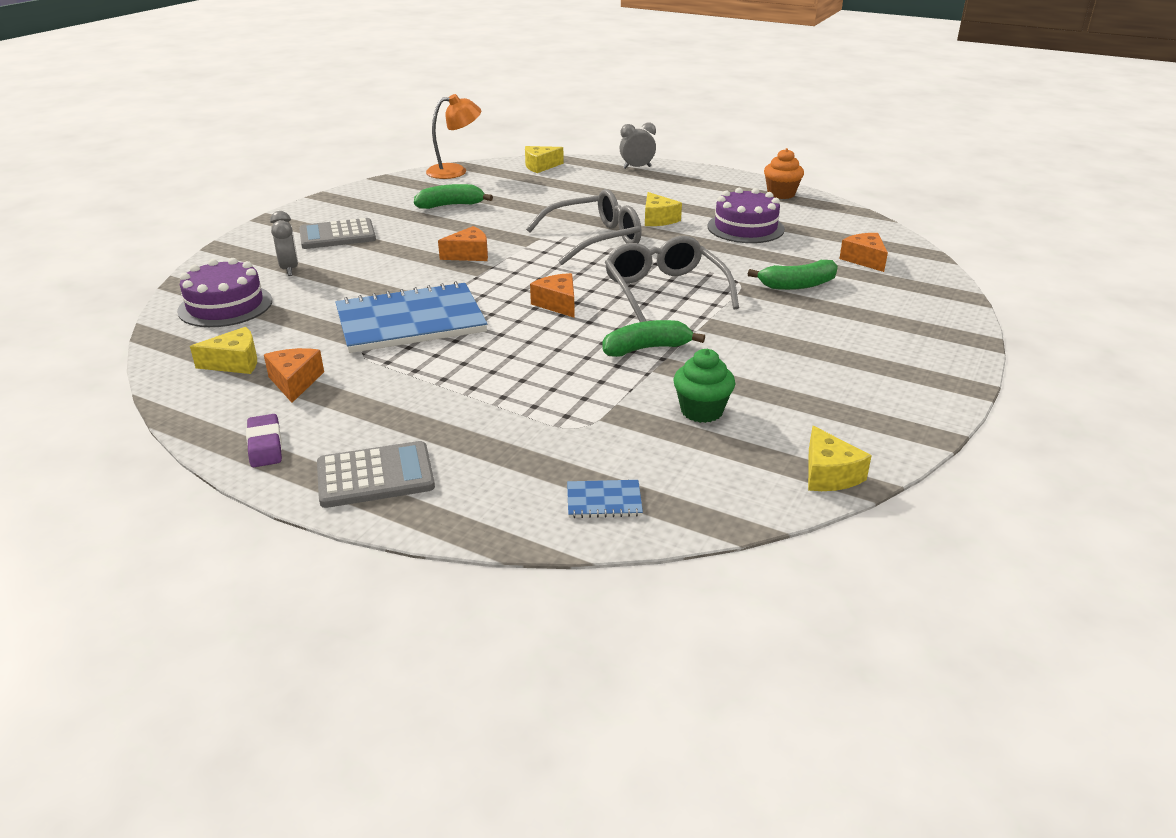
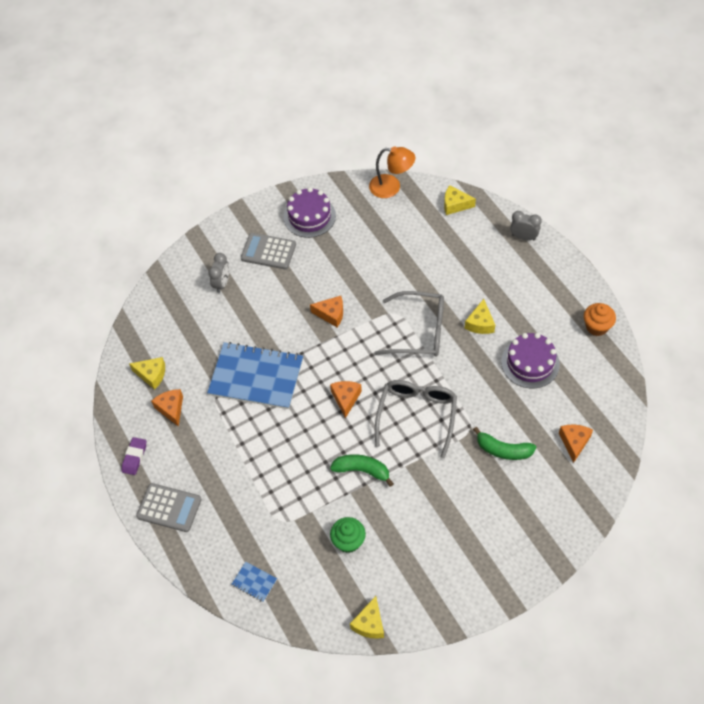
camera: 35 degrees right, 25 degrees up
(225, 306) = (171, 311): purple cake -> purple cake (309, 216)
(295, 382) = (171, 409): orange cheese -> orange cheese turned 45 degrees counterclockwise
(450, 205) = (358, 240): green banana -> none

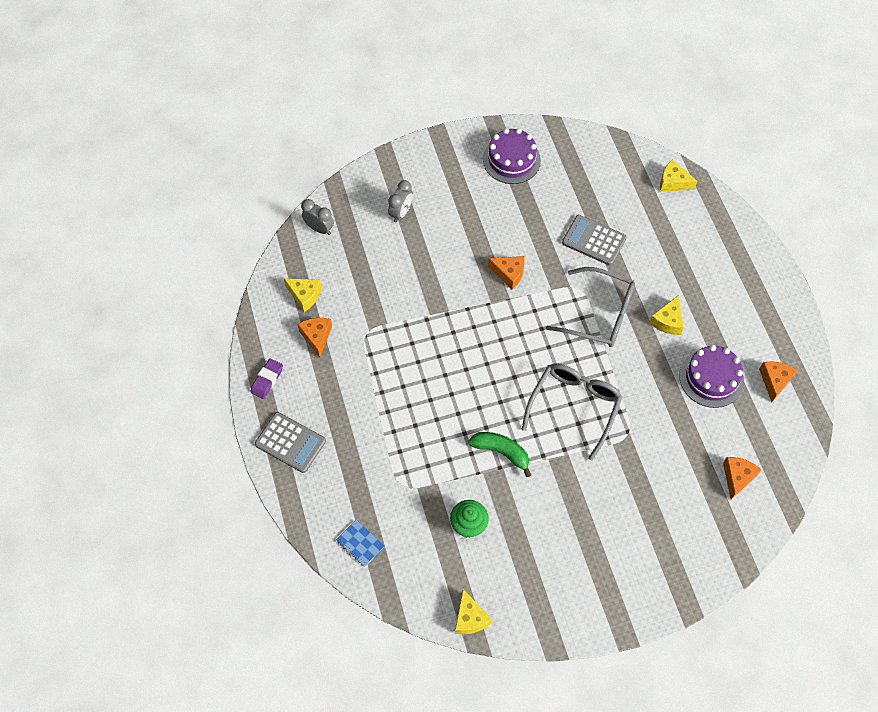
camera: 10 degrees right, 5 degrees up
(256, 377) = (413, 324): blue notebook -> none
(268, 251) = (458, 189): grey calculator -> grey calculator (594, 240)
(346, 399) = (502, 370): orange cheese -> orange cheese (774, 381)
(369, 623) = (469, 618): yellow cheese -> yellow cheese turned 45 degrees counterclockwise
(391, 187) = (608, 147): orange lamp -> none
(503, 450) = (658, 467): green banana -> none
(523, 237) = (739, 236): grey clock -> grey clock (319, 228)
(596, 327) = (795, 355): orange cupcake -> none

